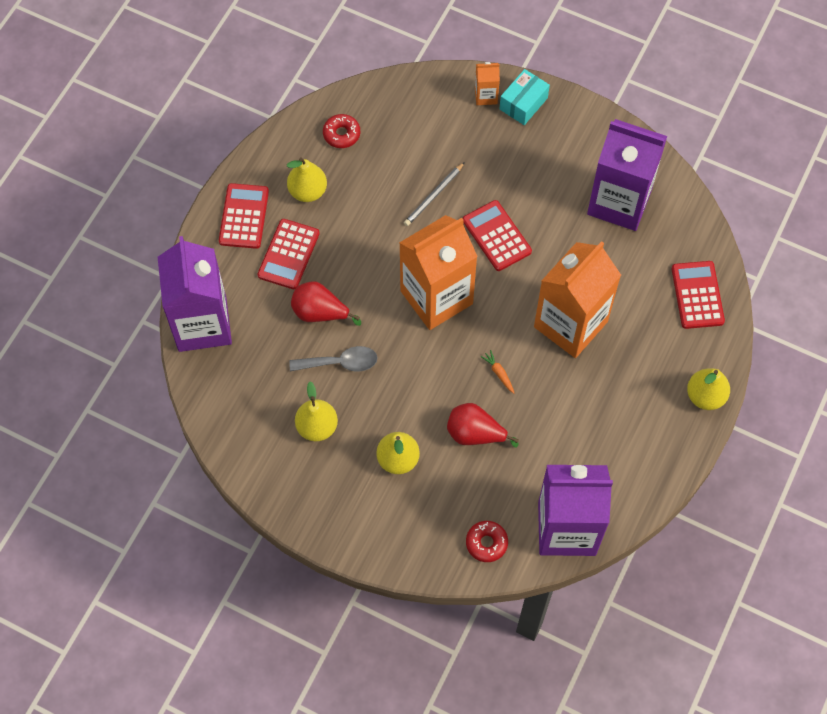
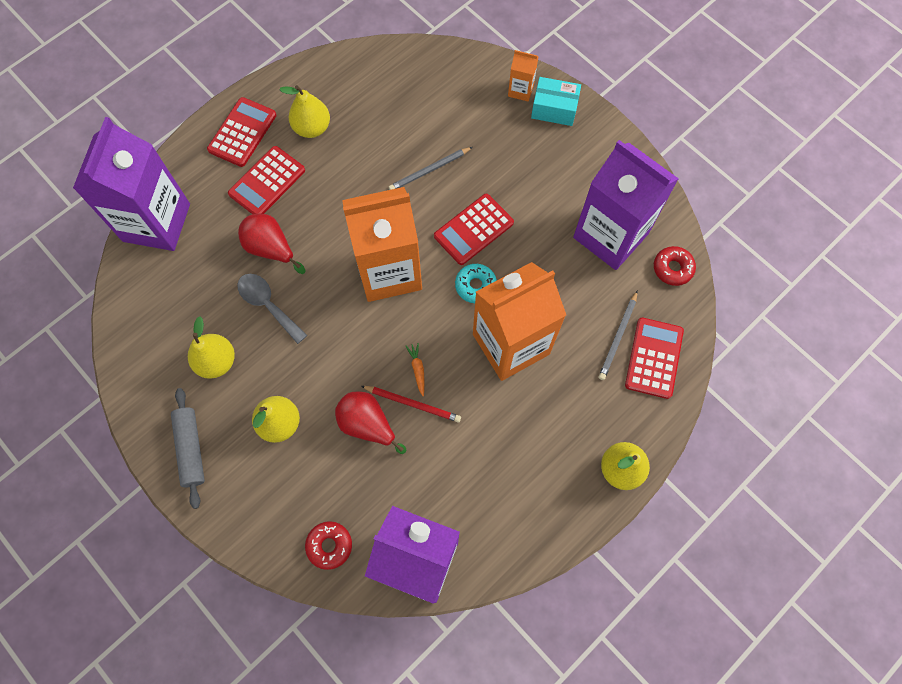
camera: 20 degrees right, 5 degrees up
(329, 507) = (191, 449): none -> grey rolling pin
(340, 363) = (268, 305): grey spoon -> grey spoon turned 150 degrees counterclockwise
(341, 134) = (367, 84): red donut -> red donut (672, 268)
(496, 236) = (474, 230): red calculator -> red calculator turned 120 degrees counterclockwise
(507, 403) = (413, 404): none -> red pencil
(519, 285) = (475, 286): none -> turquoise donut
(523, 103) = (554, 109): turquoise box -> turquoise box turned 45 degrees clockwise
(660, 287) = (618, 337): none -> grey pencil

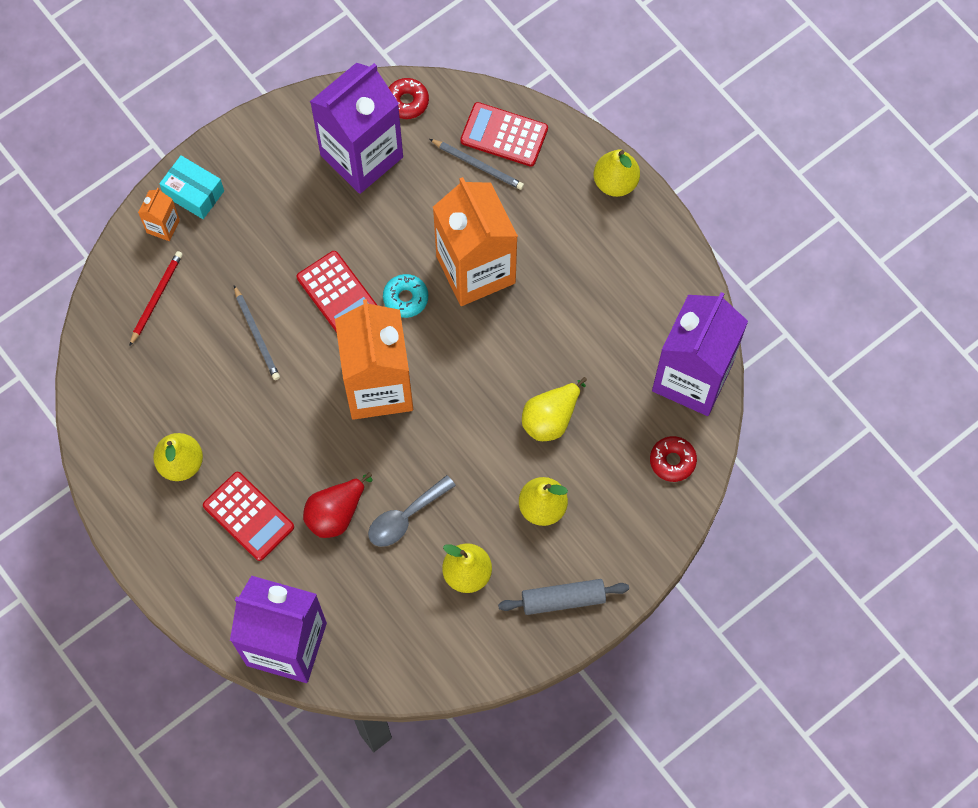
camera: 85 degrees left, 0 degrees up
(242, 132) = (176, 545): red calculator -> none
(367, 424) = (551, 418): red pear -> yellow pear
(413, 404) = (532, 372): red pencil -> red pencil (156, 297)
(417, 369) = (495, 364): orange carrot -> none
(554, 109) = (194, 193): turquoise box -> turquoise box turned 75 degrees counterclockwise

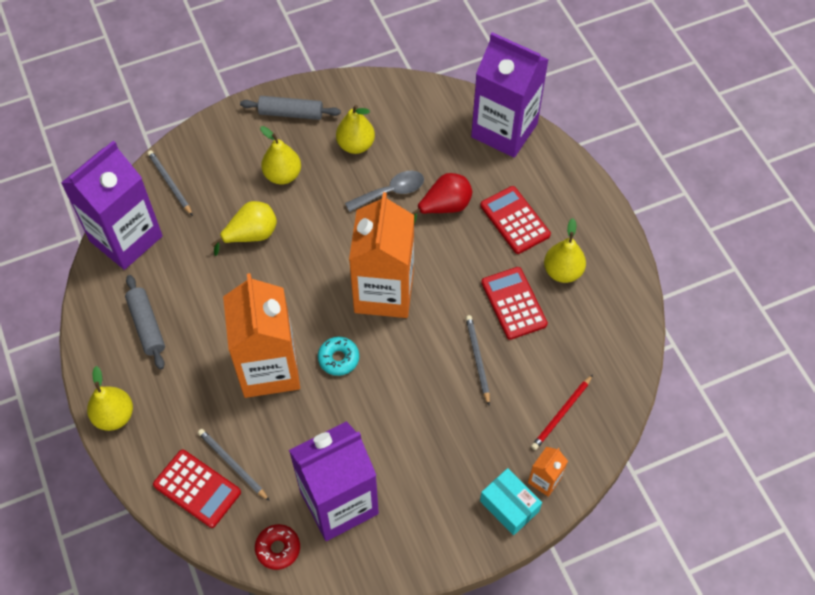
camera: 165 degrees left, 10 degrees down
(338, 294) = (397, 377): red calculator -> red calculator (513, 303)
(623, 283) = (147, 325): none -> grey rolling pin
(672, 461) = (170, 183): red donut -> grey pencil

